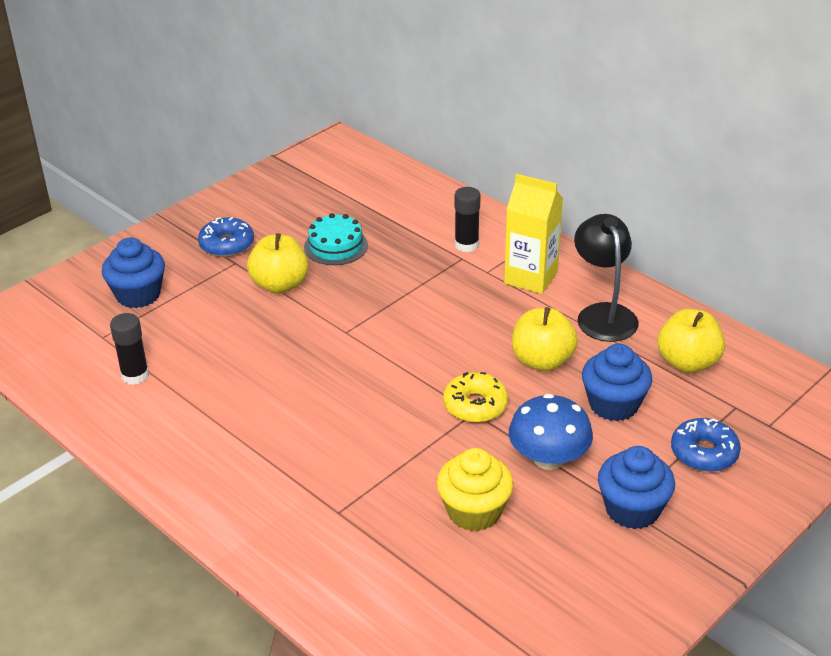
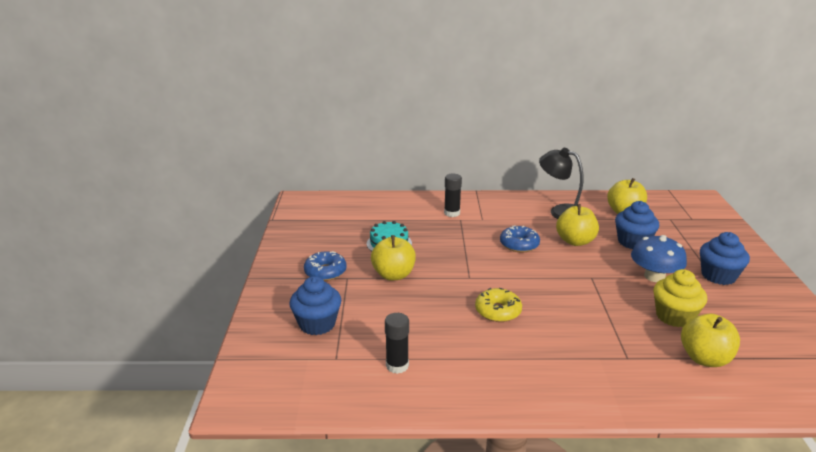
camera: 45 degrees left, 10 degrees down
(412, 570) = (705, 358): none -> yellow apple
(475, 405) = (586, 274): yellow donut -> yellow donut (498, 311)
(531, 278) = (505, 212): yellow carton -> none
(704, 453) = (695, 240): blue donut -> blue donut (519, 244)

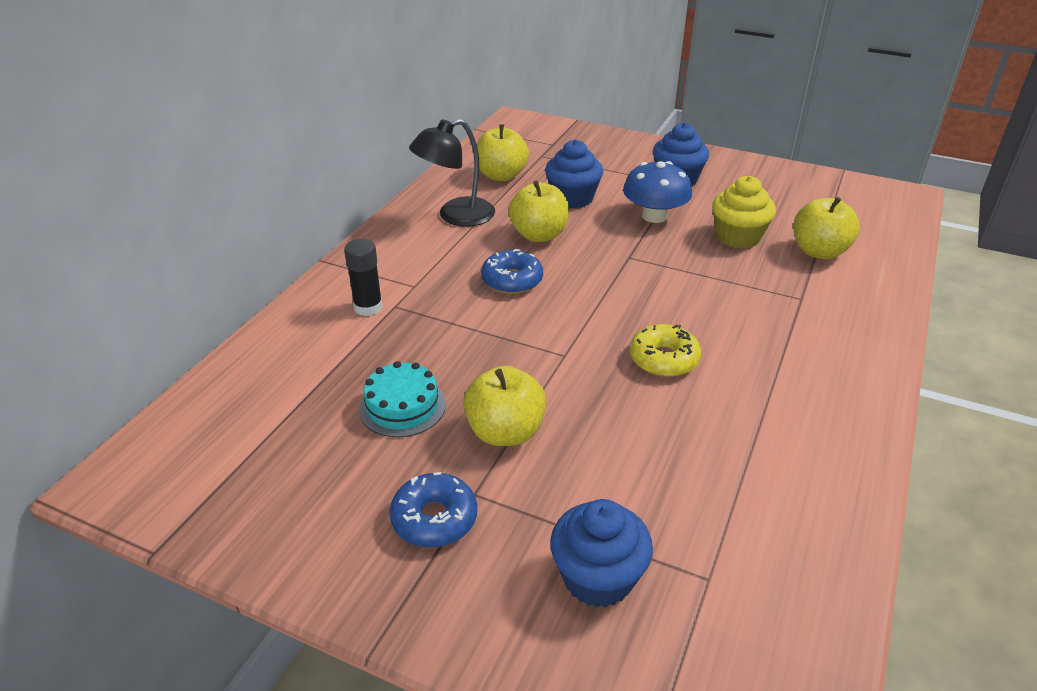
camera: 65 degrees left, 10 degrees up
(397, 365) = (752, 506): black glue stick -> none

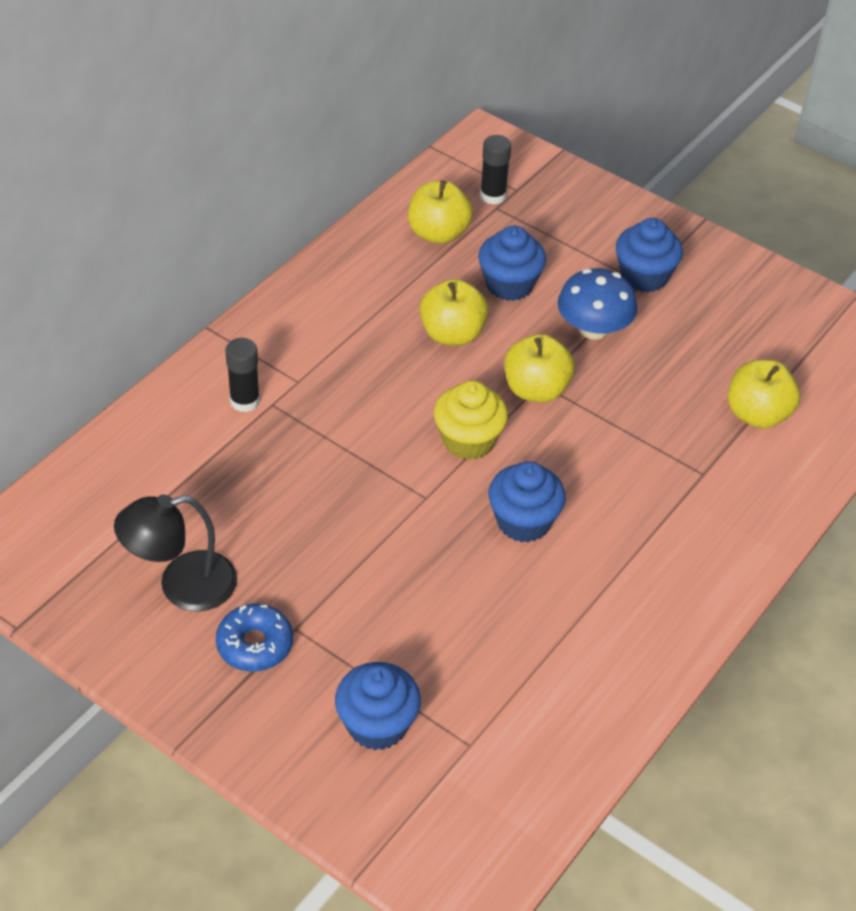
camera: 10 degrees right, 10 degrees up
(402, 406) = (253, 526): turquoise cake -> none
(456, 216) = (368, 289): black lamp -> black lamp (182, 585)
(505, 432) = (341, 572): yellow apple -> yellow apple (536, 390)
(512, 280) = (403, 393): blue donut -> none
(535, 149) = (493, 196): none -> black glue stick
(664, 359) = (523, 521): yellow donut -> blue cupcake
(738, 237) = (675, 377): yellow cupcake -> yellow cupcake (468, 440)

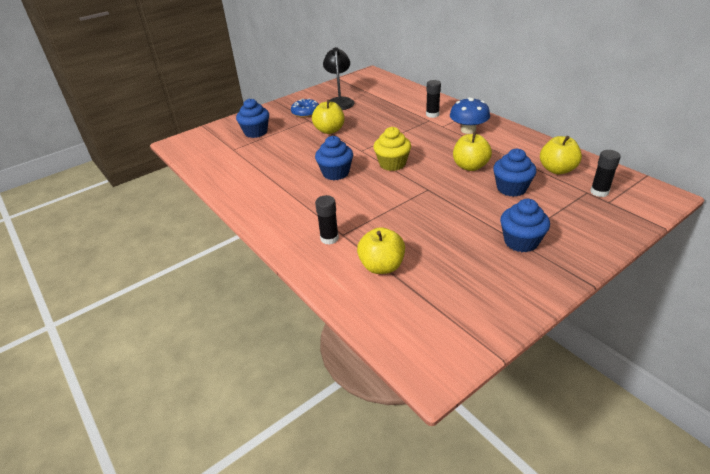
camera: 110 degrees right, 10 degrees down
(536, 390) = (423, 187): yellow apple -> yellow apple (329, 130)
(593, 328) = (470, 213): blue mushroom -> blue mushroom (468, 130)
(720, 488) = (329, 238): none -> black glue stick

